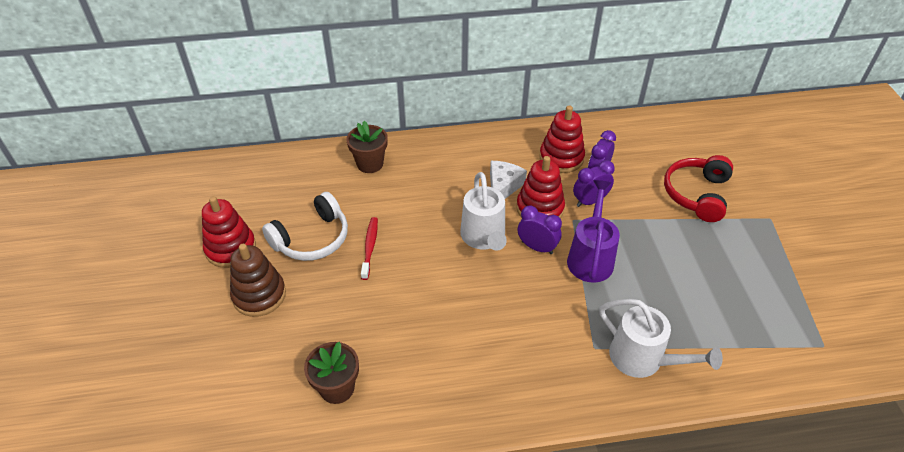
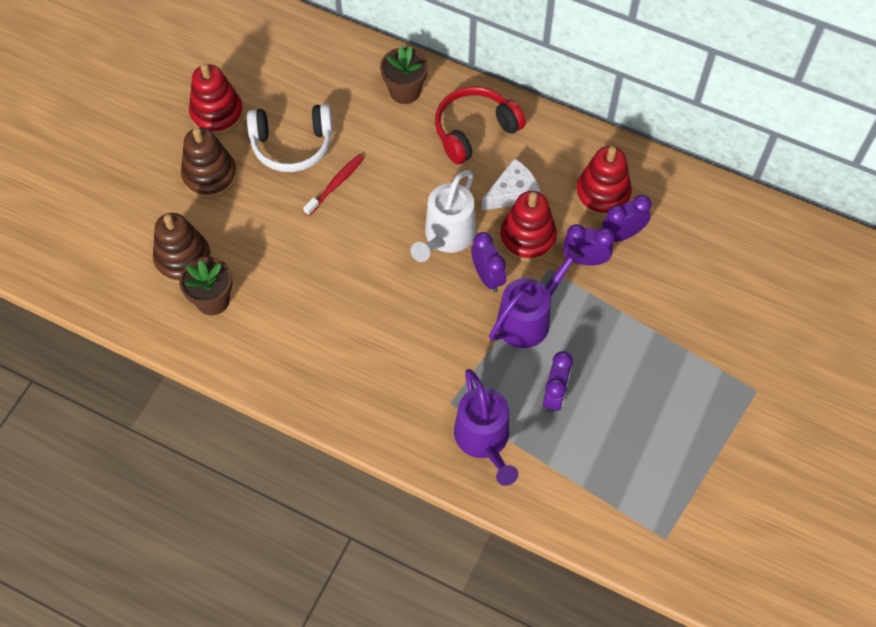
camera: 35 degrees right, 15 degrees up
(284, 371) = (183, 259): none -> brown stacking toy
(643, 359) = (484, 440): white watering can -> purple watering can
(658, 297) = (554, 395): none -> purple clock
(696, 194) = (705, 318): red headphones -> red headphones (474, 130)

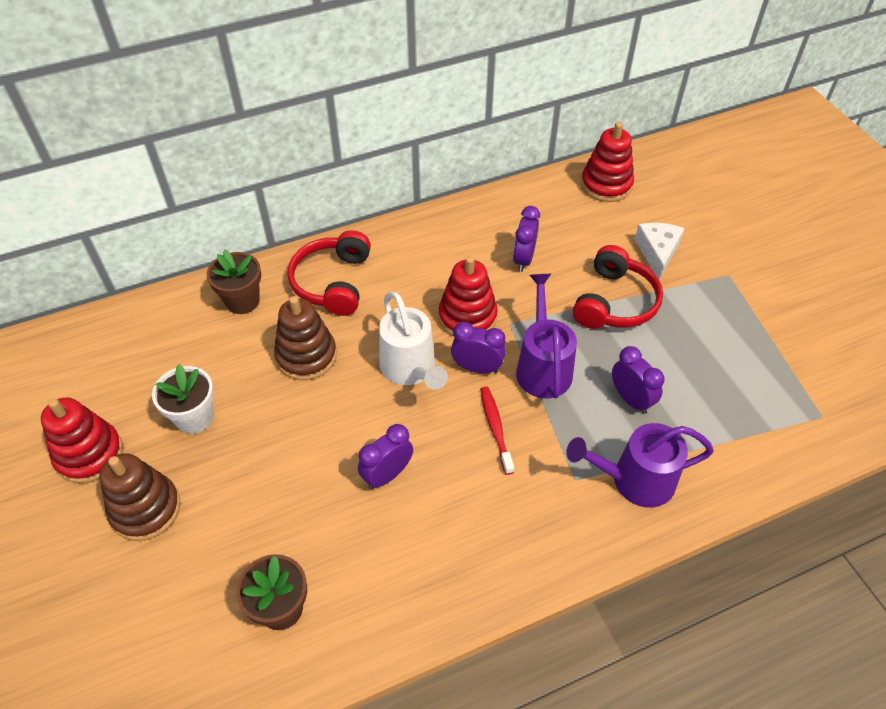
camera: 50 degrees left, 10 degrees down
(183, 259) = (207, 603): brown stacking toy -> brown stacking toy (306, 356)
(292, 145) = (194, 417): white headphones -> white flower pot
(335, 184) = (272, 412): red toothbrush -> red toothbrush (495, 428)
(484, 440) = (634, 480): purple watering can -> purple watering can turned 150 degrees clockwise
(512, 193) = (416, 298): white cheese -> white cheese (657, 252)
(585, 260) = (523, 296): purple clock -> purple clock (387, 475)
(602, 194) = (476, 247): red stacking toy -> red stacking toy (606, 185)
(641, 326) = (615, 302): none -> red headphones

